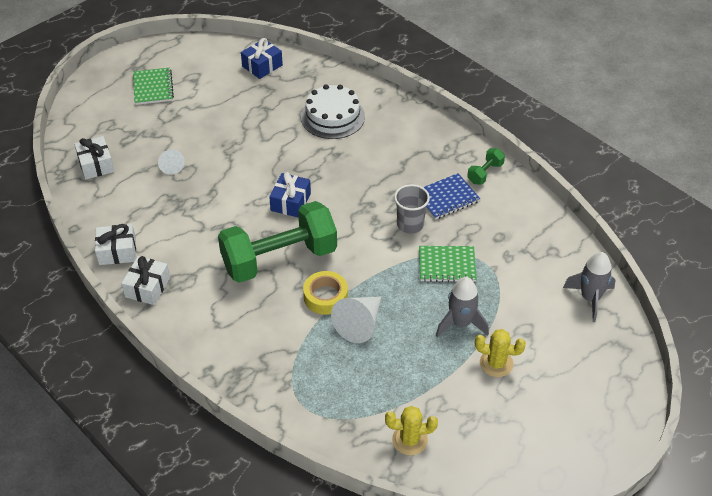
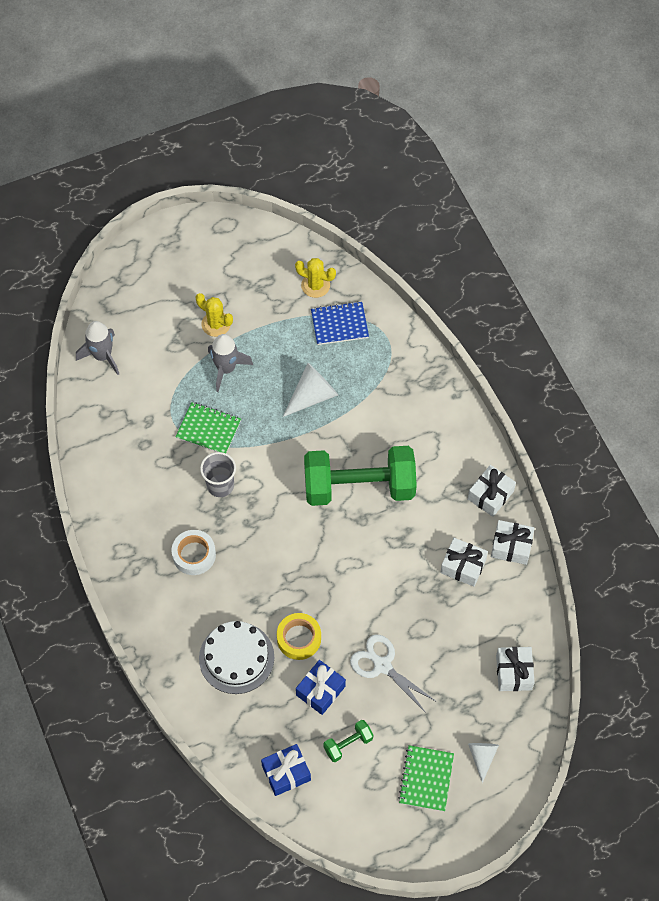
camera: 160 degrees left, 15 degrees up
(160, 225) = (463, 566): none -> white gift
(171, 165) = (433, 644): white cone -> white cone (482, 757)
(210, 141) = (382, 665): none -> white scissors
(290, 202) = (325, 551): blue gift -> blue gift (320, 690)
(325, 297) = (332, 432): yellow tape -> yellow tape (299, 638)
(404, 170) = (194, 555): none -> white tape
(446, 198) = (169, 505): blue notebook -> blue notebook (339, 324)
(485, 173) = (116, 523): green dumbbell -> green dumbbell (348, 744)

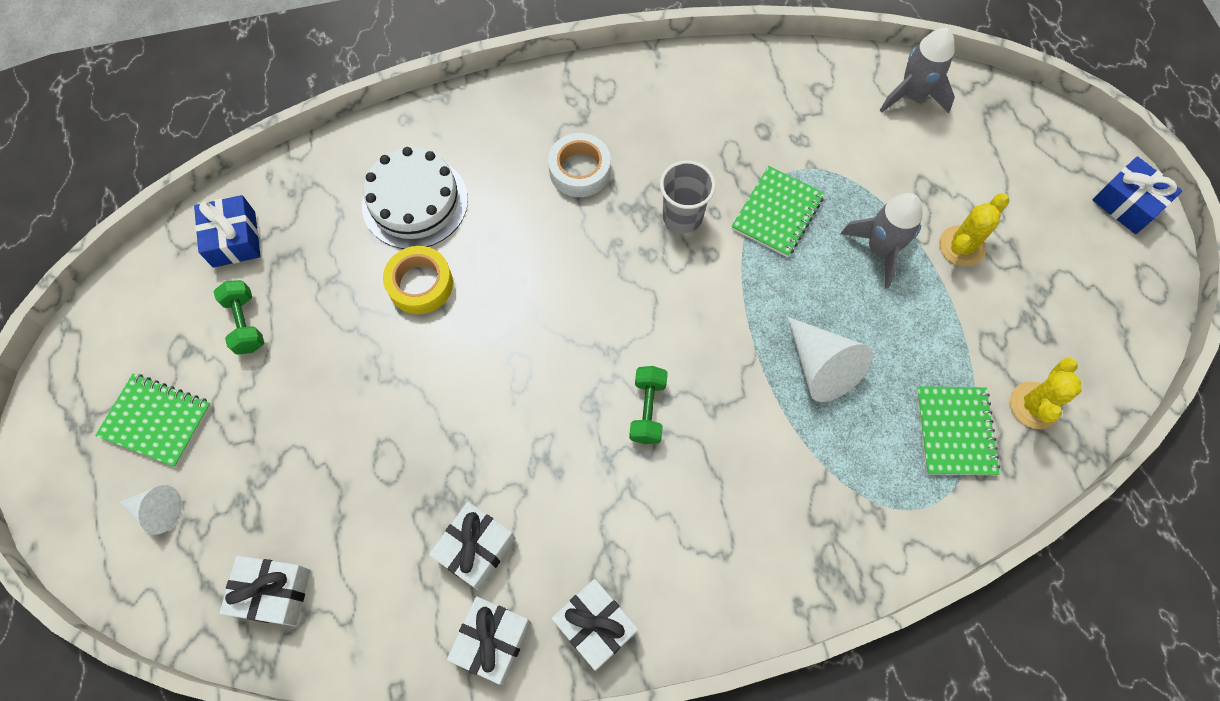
camera: 100 degrees right, 5 degrees up
(320, 690) = (335, 300): blue gift -> blue gift (1127, 203)
(339, 324) = (955, 431): blue notebook -> green notebook
(359, 487) = (647, 410): green dumbbell -> green dumbbell, size x0.41
(382, 665) = (346, 391): white scissors -> none

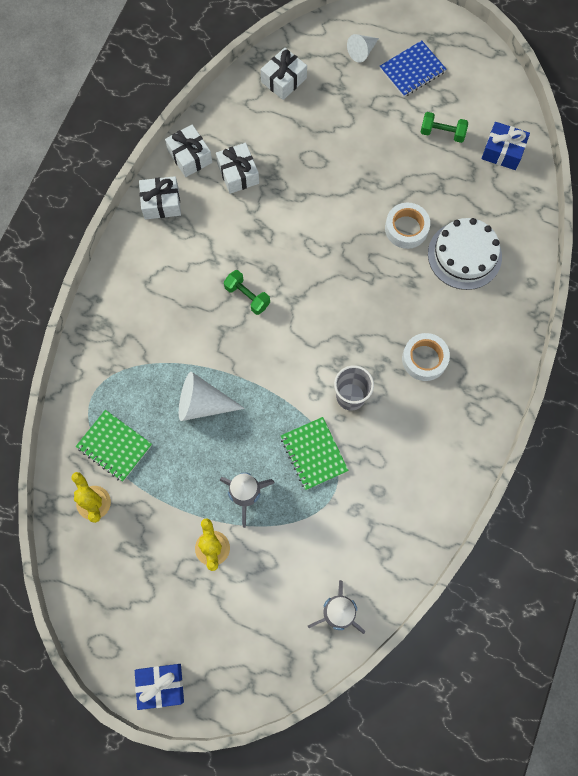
camera: 125 degrees right, 5 degrees up
(156, 421) = (412, 70): green notebook -> blue notebook
(420, 284) = (406, 228): yellow tape -> white tape

